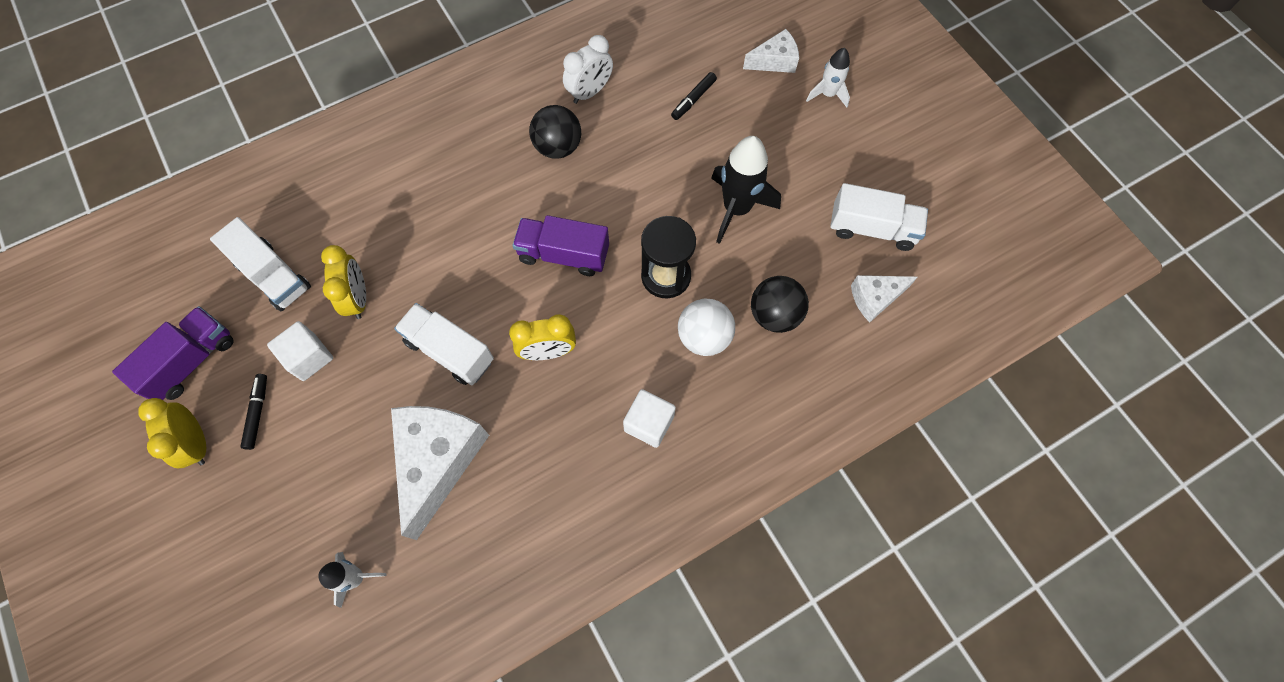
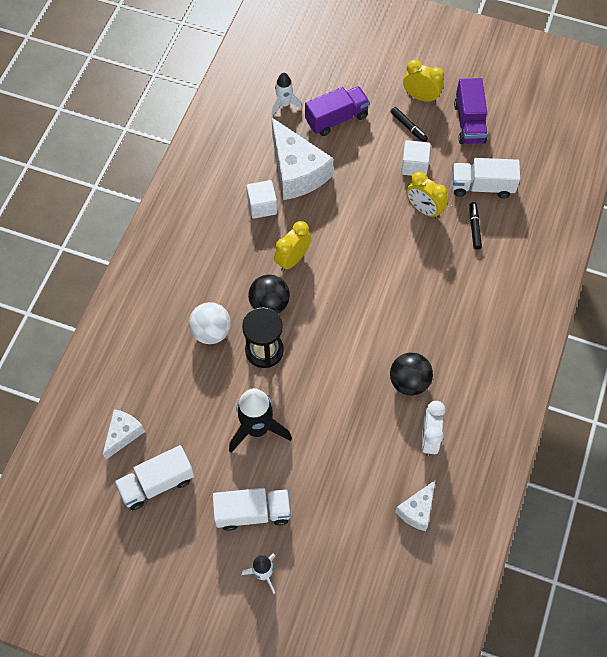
camera: 140 degrees right, 5 degrees down
(450, 351) = (345, 221): white truck -> white truck (253, 513)
(563, 254) = (337, 317): purple truck -> purple truck (336, 119)
(649, 423) = (204, 265): white cube -> white cube (262, 206)
(693, 99) = (355, 490): black marker -> black marker (474, 228)
(774, 61) = (325, 573): white cheese -> white cheese (417, 510)
(774, 315) = (179, 376): black ball -> black ball (269, 304)

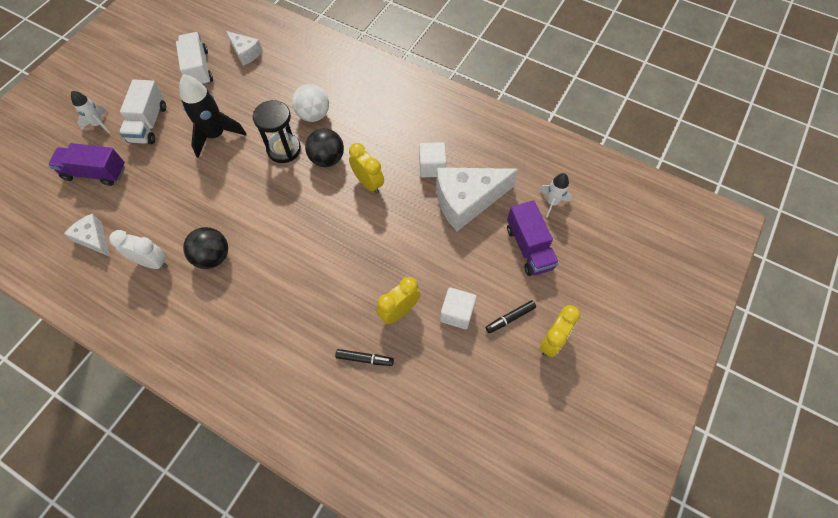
camera: 100 degrees right, 0 degrees up
(469, 122) = (509, 388): purple truck -> purple truck (95, 173)
(482, 186) = (417, 381): white truck -> none

